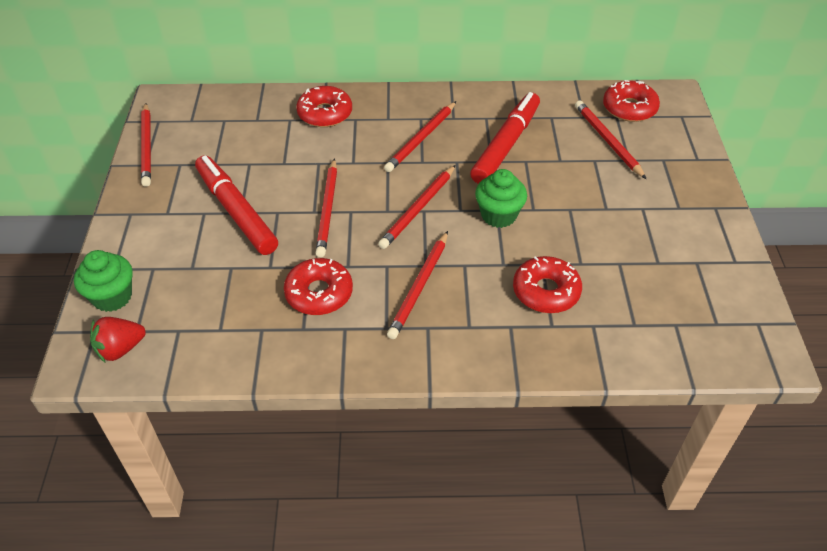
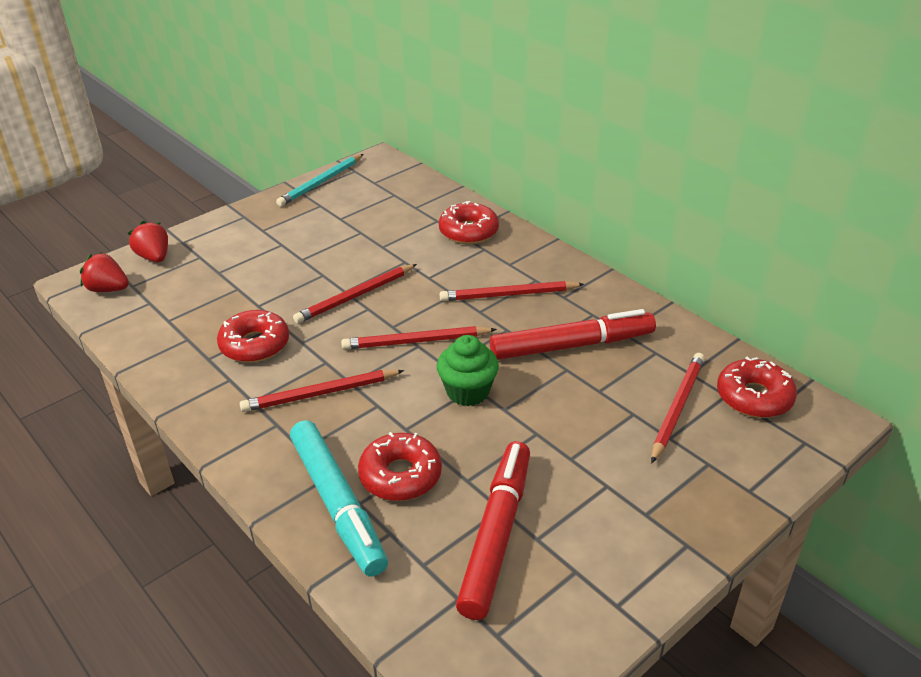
camera: 50 degrees right, 10 degrees down
(112, 297) = (154, 257): green cupcake -> red strawberry
(147, 146) = (321, 182): red pencil -> turquoise pencil
(236, 211) = (300, 256): red marker -> red marker (496, 535)
(543, 337) = (337, 504): none -> turquoise marker

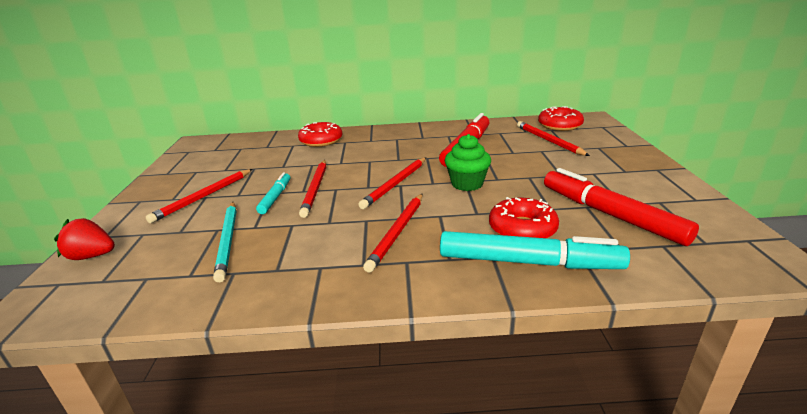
camera: 50 degrees left, 10 degrees down
(108, 289) = (77, 297): red strawberry -> none
(255, 345) = (298, 242): red donut -> none
(317, 283) = (275, 197): none -> turquoise marker
(321, 182) = (173, 164): turquoise pencil -> turquoise pencil (228, 241)
(509, 295) = (397, 148): red pencil -> red pencil (204, 197)

